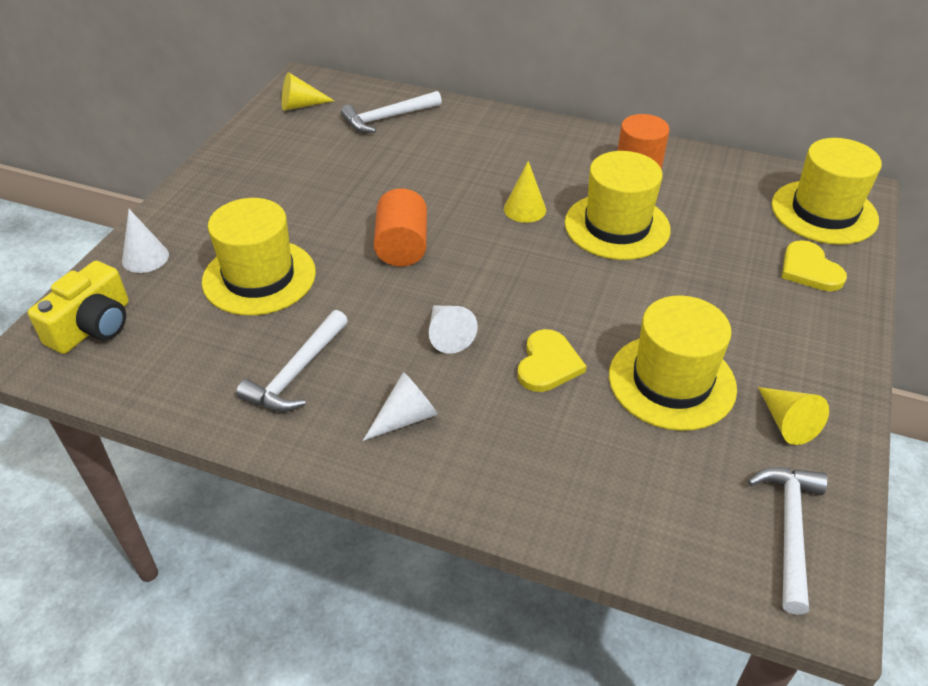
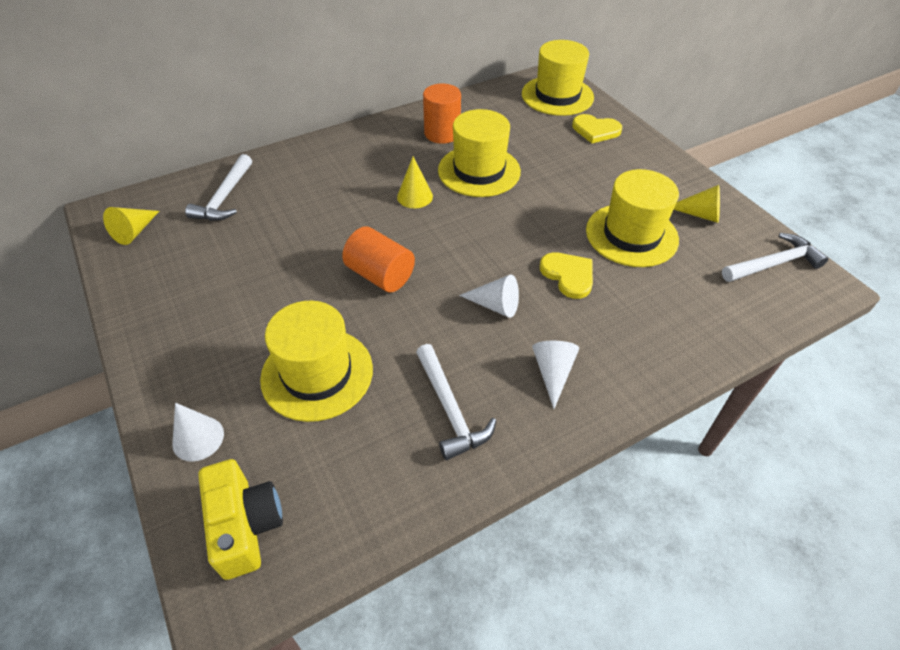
camera: 50 degrees left, 5 degrees up
(789, 530) = (773, 264): white hammer -> white hammer turned 105 degrees clockwise

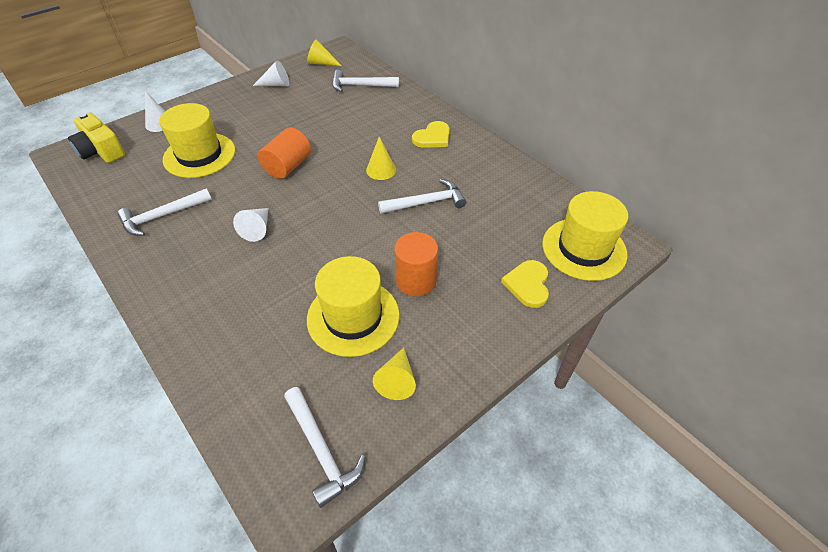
camera: 80 degrees right, 0 degrees up
(245, 525) = (101, 151): yellow camera -> yellow camera turned 75 degrees clockwise
(442, 133) = (476, 173): orange cylinder -> orange cylinder (416, 280)
(479, 171) = (426, 202): yellow hat -> white hammer
(553, 373) = (186, 267): white cone -> white cone (276, 84)
(568, 275) = (293, 271): yellow heart -> yellow heart (432, 137)

